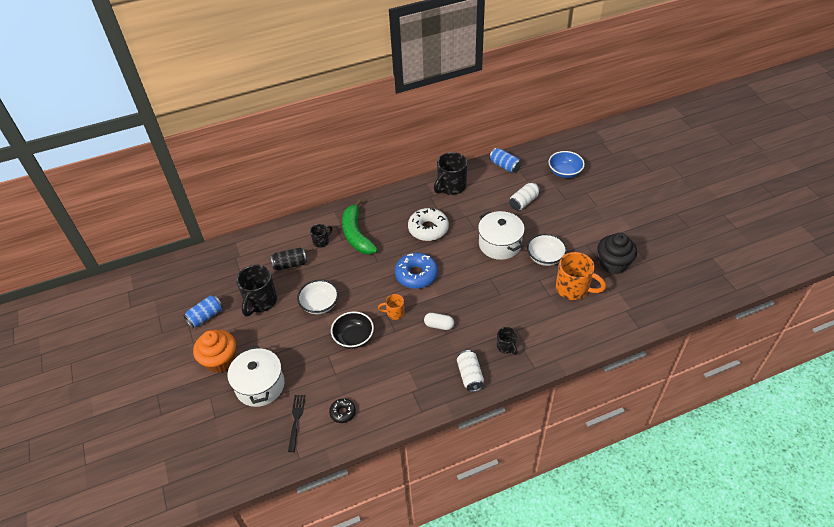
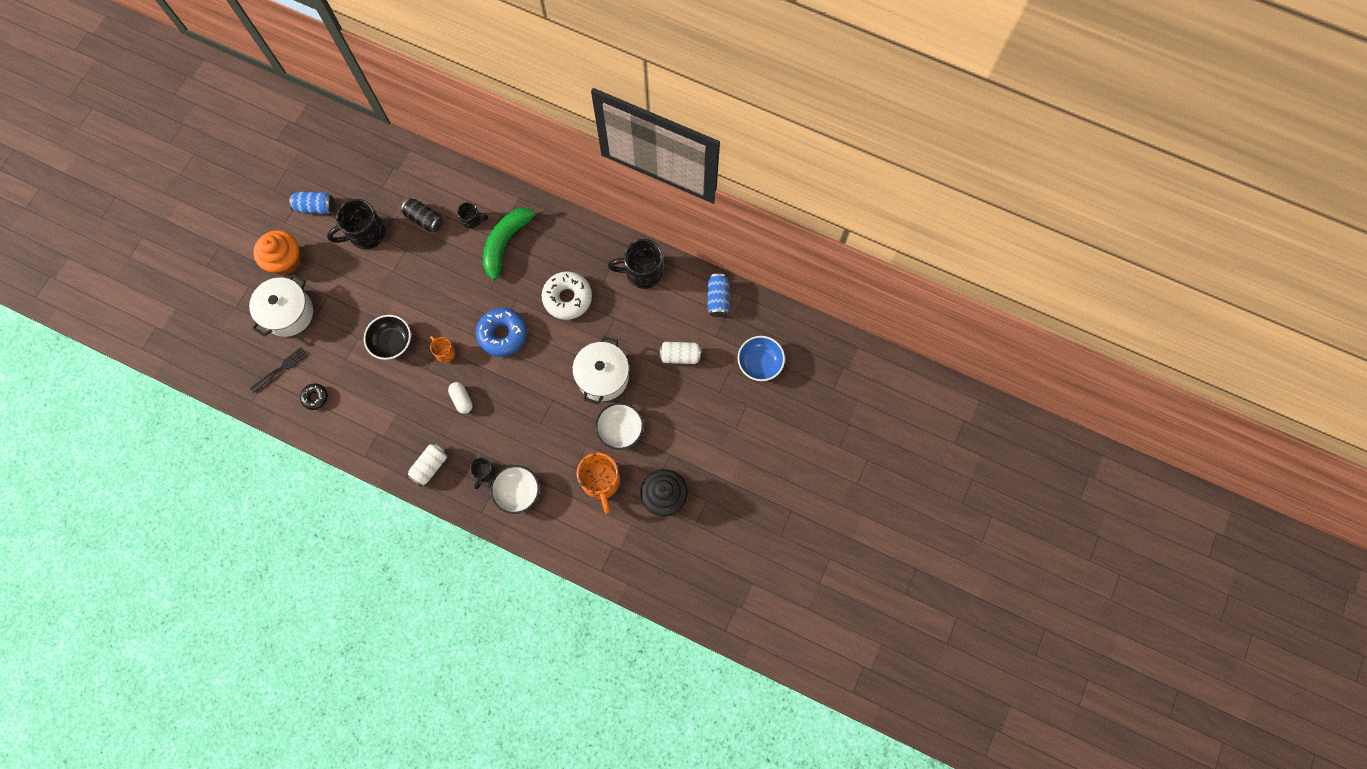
camera: 45 degrees right, 25 degrees up
(320, 304) = (402, 284): white bowl -> white bowl (517, 492)

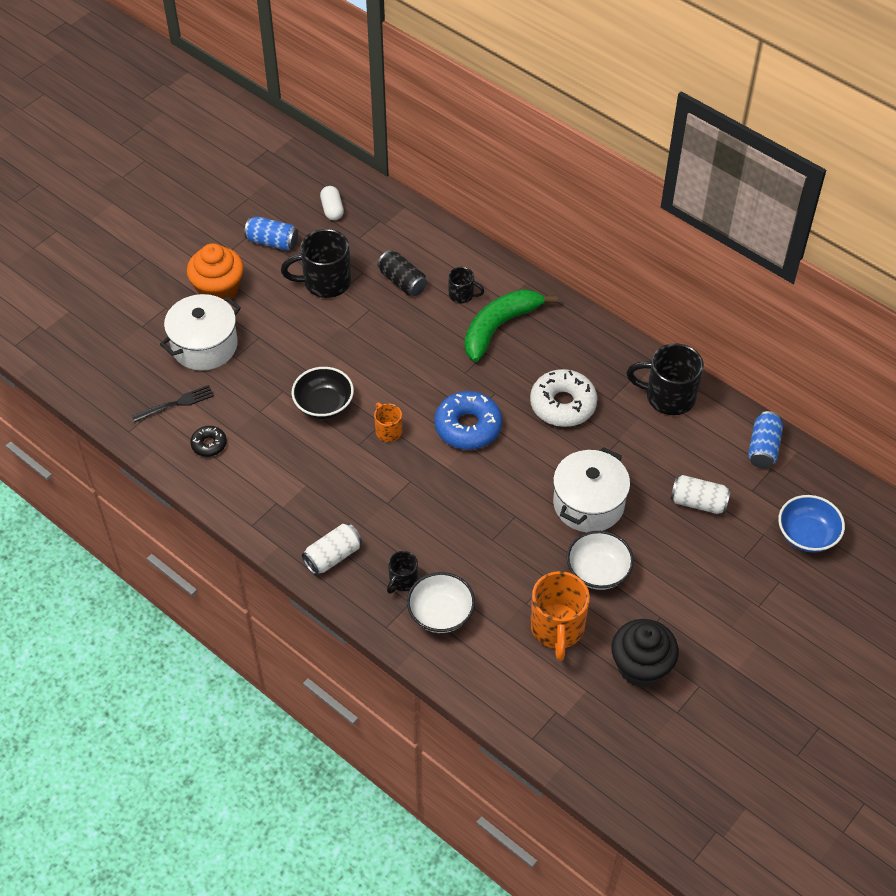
camera: 15 degrees right, 20 degrees down
(462, 399) = (395, 489): white capsule -> white capsule (332, 209)

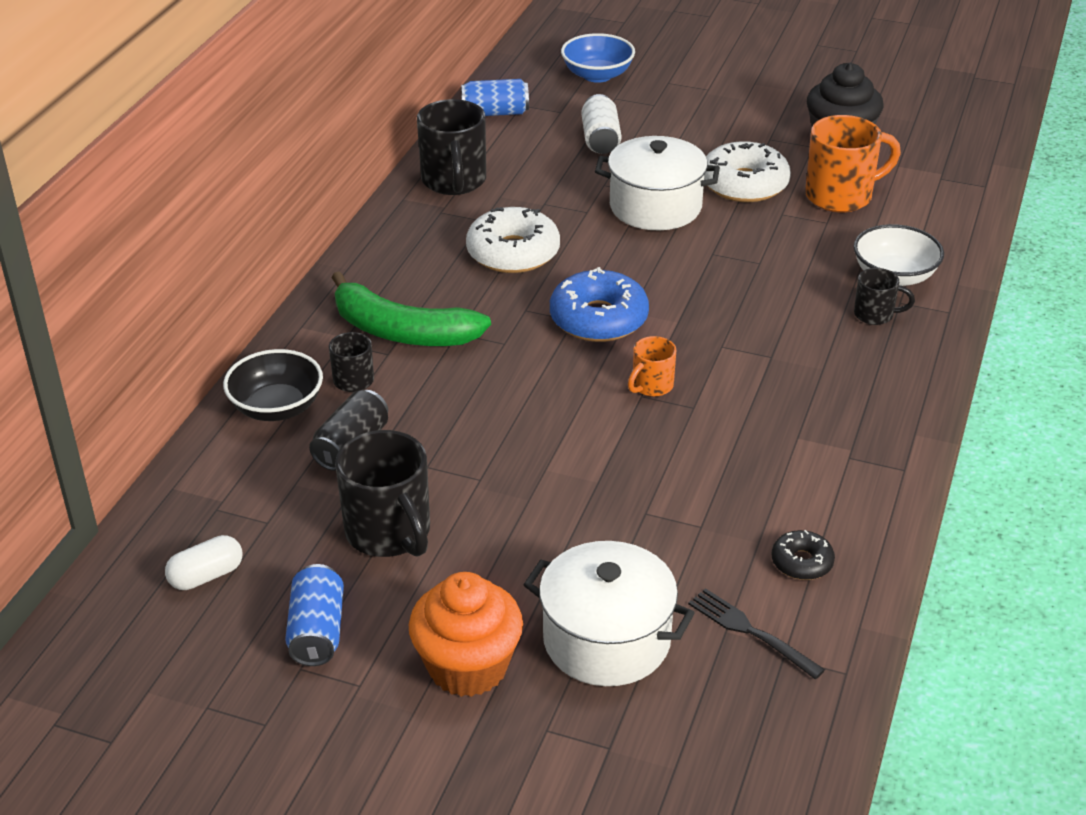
camera: 110 degrees left, 15 degrees down
(324, 404) = (644, 461): black bowl -> black bowl (277, 407)
(333, 556) = (889, 380): white can -> none
(598, 571) = (744, 184): white bowl -> white donut

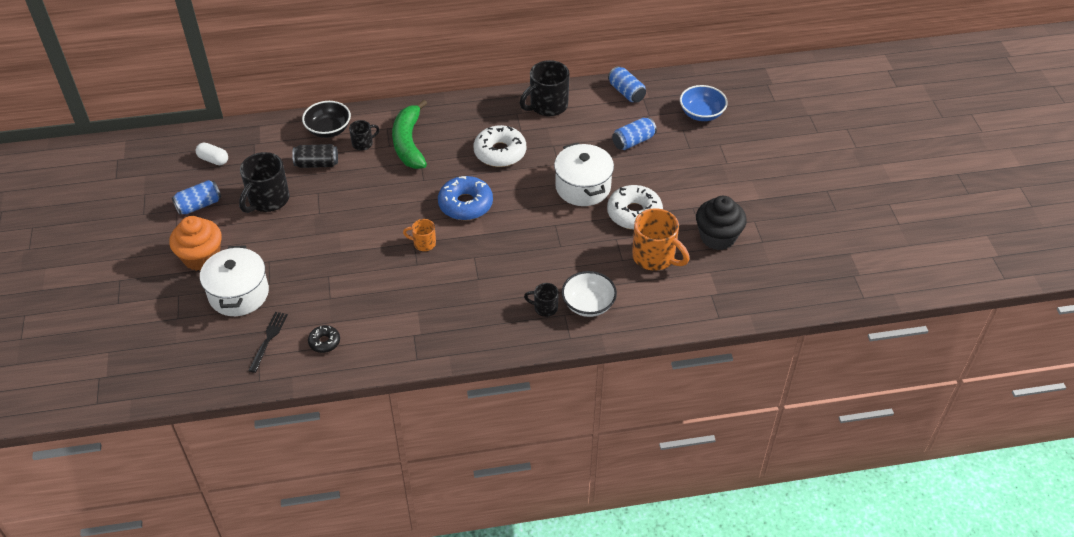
camera: 60 degrees right, 10 degrees up
(600, 139) = (633, 141): white can -> blue can
(875, 315) = (544, 308): black mug -> black mug turned 120 degrees clockwise

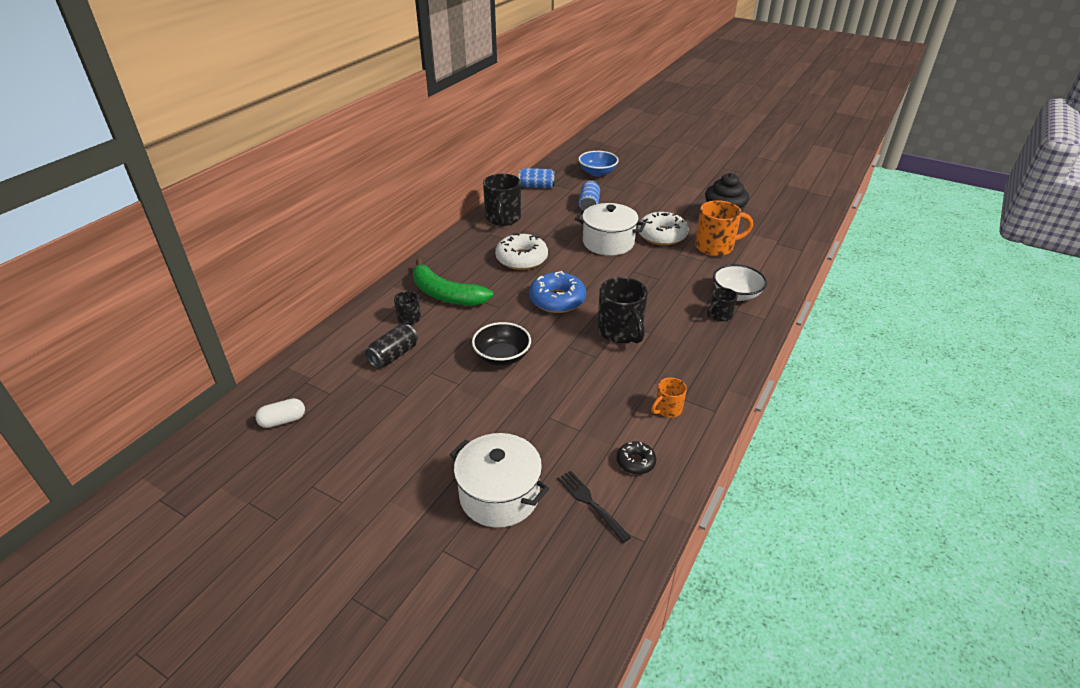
camera: 50 degrees left, 10 degrees down
(199, 205) = (330, 464): blue can -> none
(201, 257) = (409, 500): orange cupcake -> none
(268, 200) = (395, 409): black mug -> black mug (620, 332)
(328, 130) = (362, 328): black bowl -> black bowl (502, 357)
(423, 243) = (575, 341): orange mug -> orange mug (667, 409)

